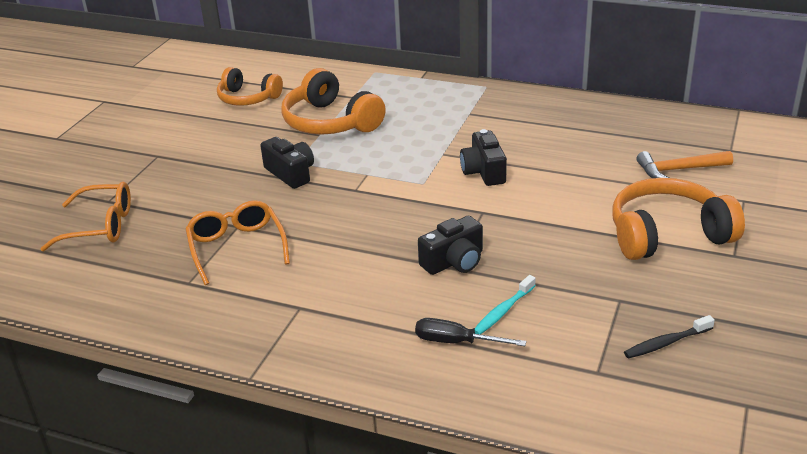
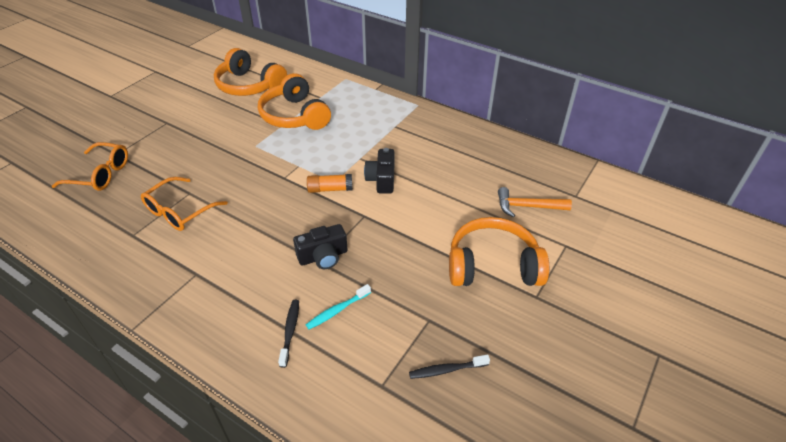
camera: 10 degrees right, 10 degrees up
(237, 247) = (179, 211): orange glasses -> orange glasses turned 135 degrees counterclockwise
(248, 98) = (249, 86): orange headphones -> orange headphones, size x1.50
(290, 173) = (247, 155): black camera -> none
(423, 192) = (330, 189): none -> orange glue stick
(456, 342) = (290, 331): black screwdriver -> black toothbrush

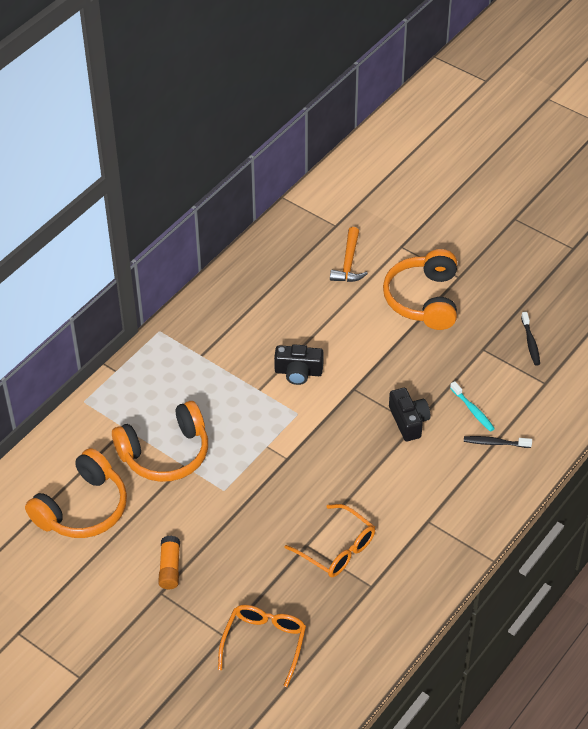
camera: 85 degrees left, 5 degrees up
(330, 189) = (310, 416): orange glue stick -> orange glue stick (170, 568)

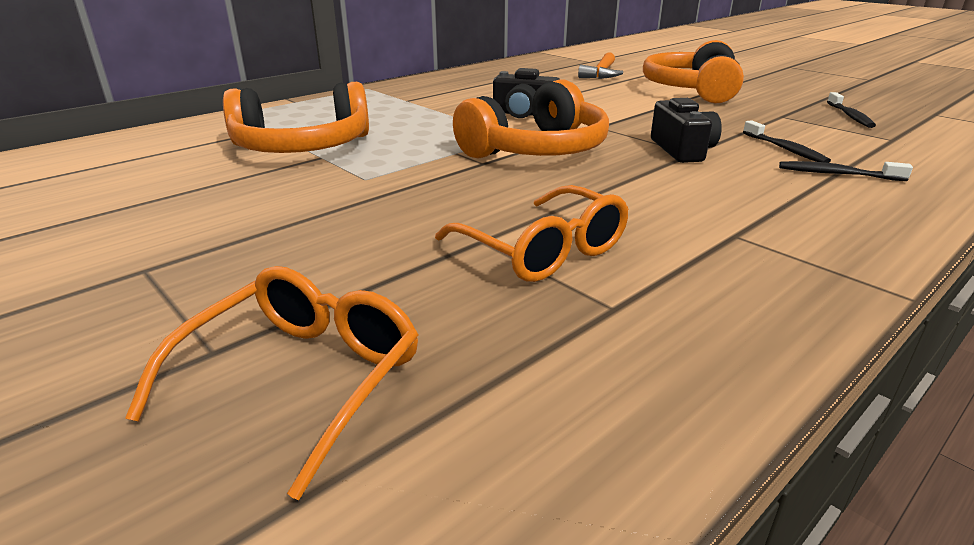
camera: 10 degrees right, 20 degrees down
(83, 508) = (128, 176): orange headphones -> orange headphones (537, 150)
(170, 568) = (197, 242): orange glue stick -> none
(473, 410) = (785, 149): turquoise toothbrush -> black toothbrush

